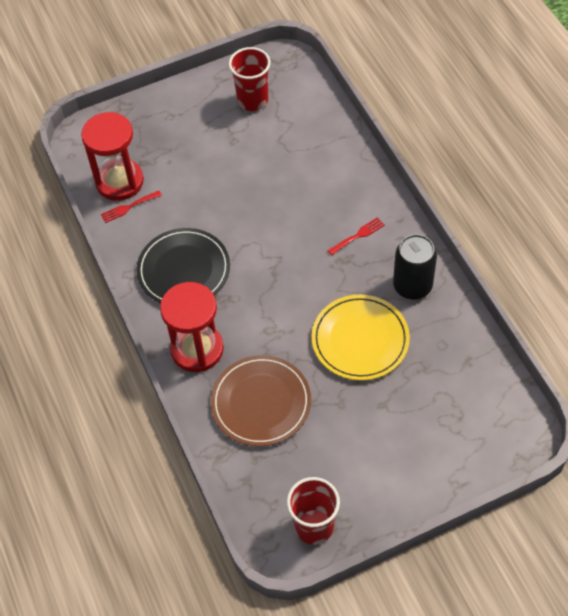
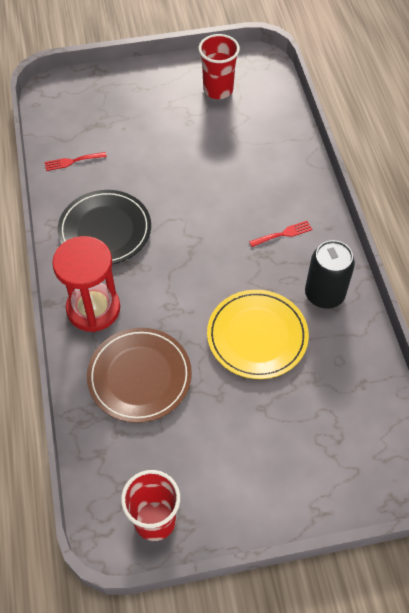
camera: 10 degrees right, 0 degrees up
(119, 181) = (72, 137): red hourglass -> none

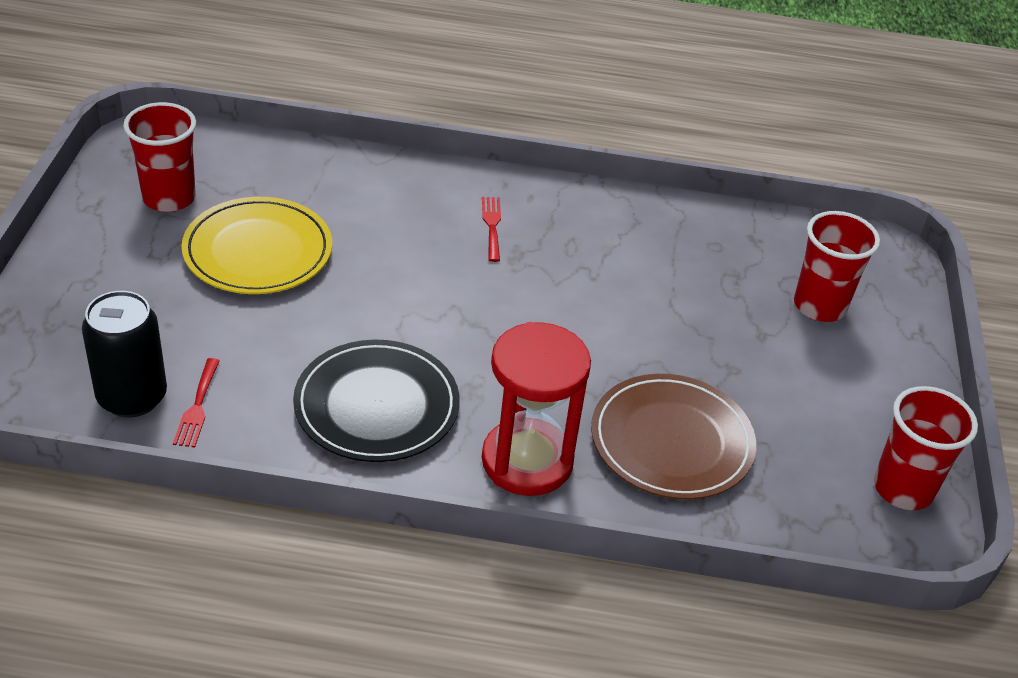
camera: 75 degrees left, 15 degrees down
(257, 336) = (650, 304): yellow plate -> yellow plate (258, 251)
(312, 439) = (819, 306): none -> red cup
(324, 294) = (610, 224): black can -> black can (132, 397)

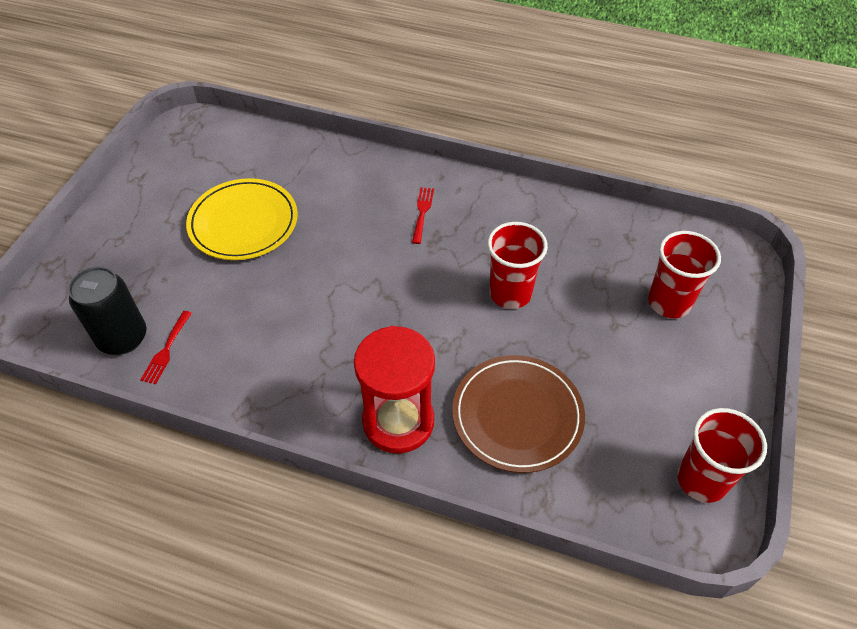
camera: 15 degrees right, 10 degrees up
(169, 198) = (192, 175): red cup -> red cup (510, 293)
(376, 406) = (296, 361): black plate -> none

